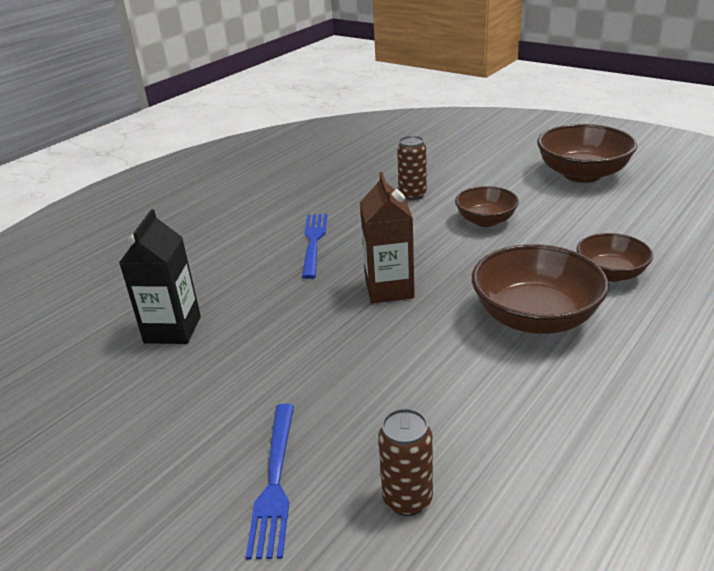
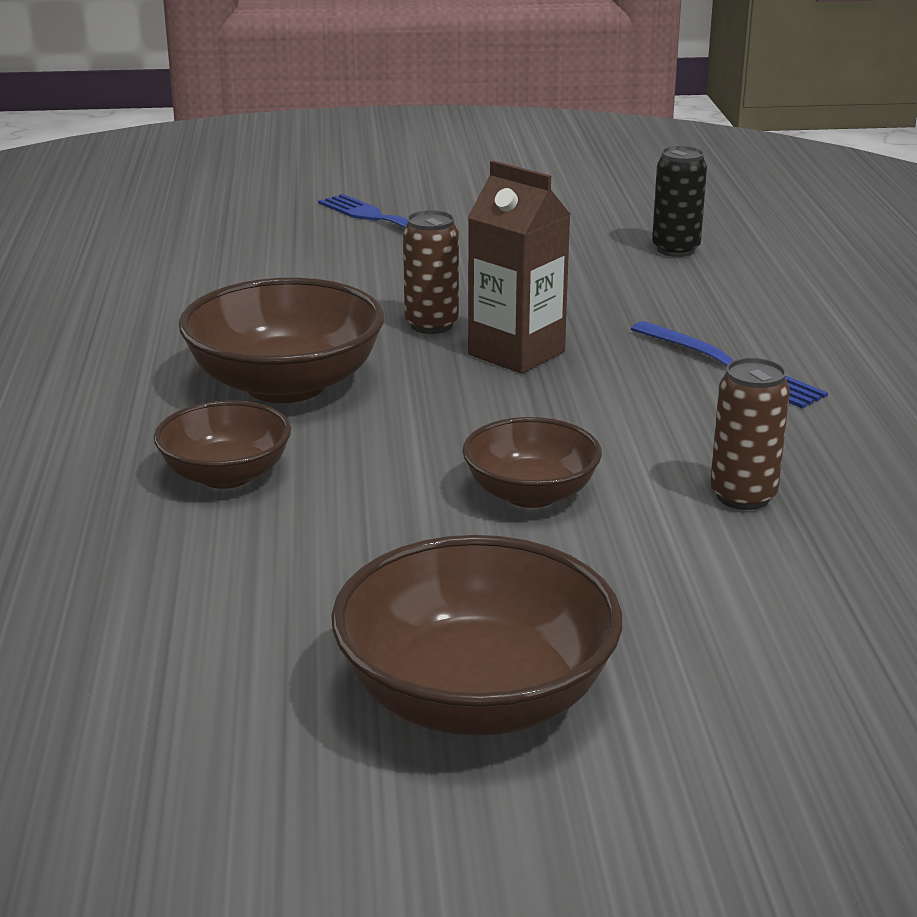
camera: 135 degrees right, 5 degrees down
(172, 330) = (675, 249): black carton -> black can
(407, 499) = (263, 243): brown can -> brown can (431, 325)

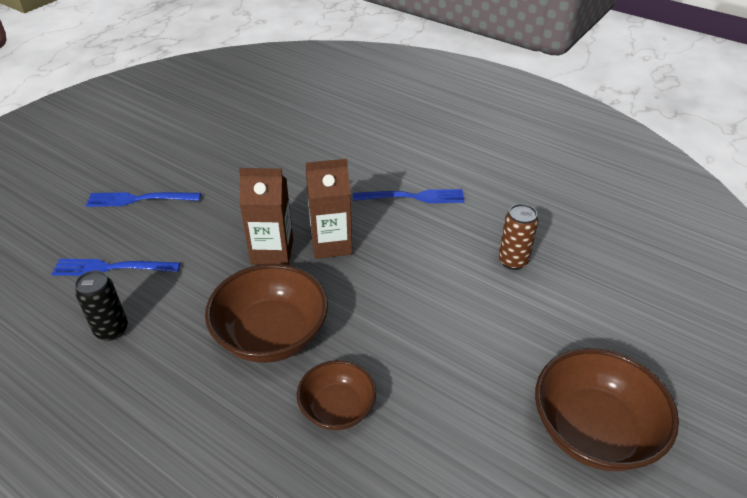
camera: 50 degrees left, 15 degrees up
(245, 257) = (110, 268): none -> blue fork
(431, 325) = (272, 252): brown can -> brown carton
(530, 494) = (455, 317): brown bowl -> none
(675, 249) = (296, 142): black can -> black can (111, 330)

